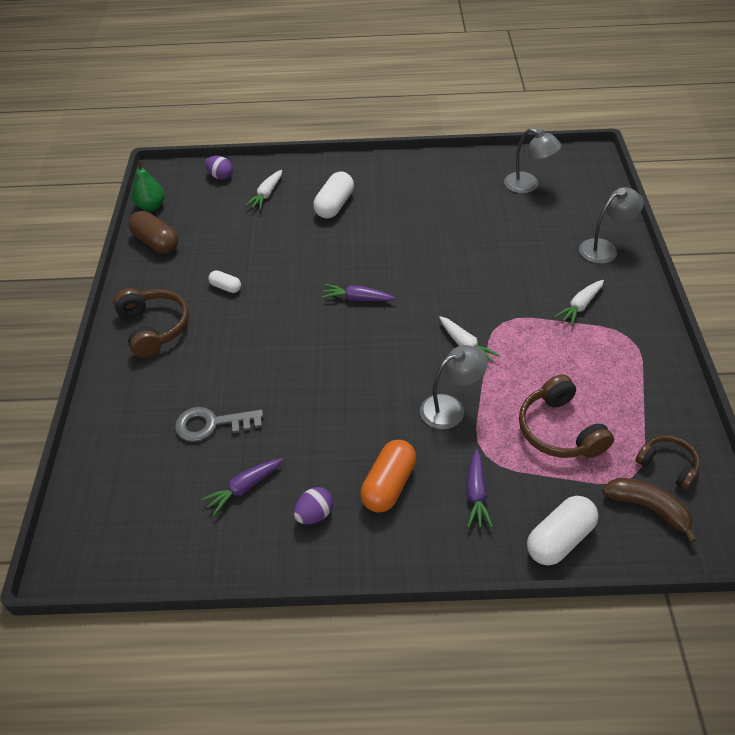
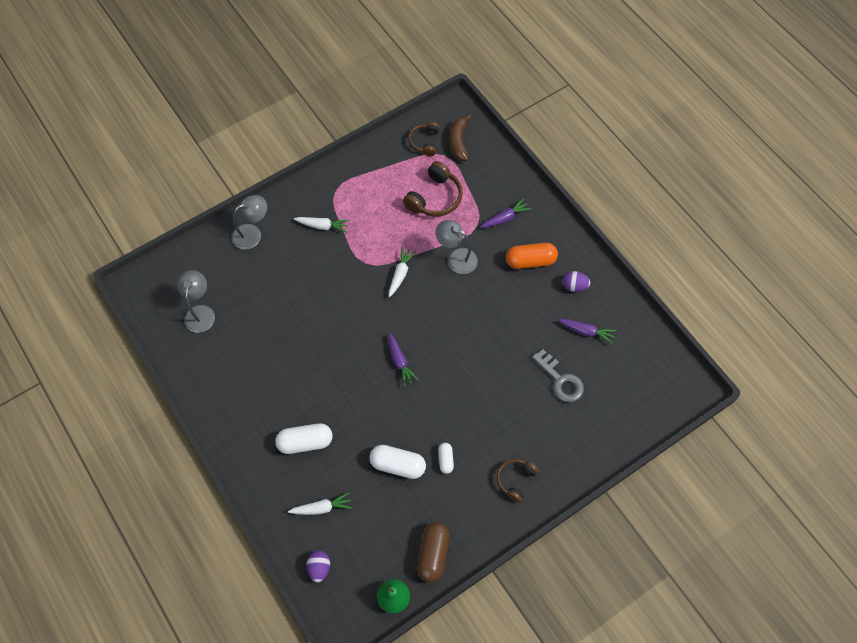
camera: 125 degrees left, 15 degrees up
(154, 328) = (515, 480): brown headphones -> brown headphones, size x0.63
(560, 539) = (505, 171): white capsule -> white capsule (398, 465)
(604, 248) = (252, 234): grey lamp -> grey lamp turned 120 degrees clockwise

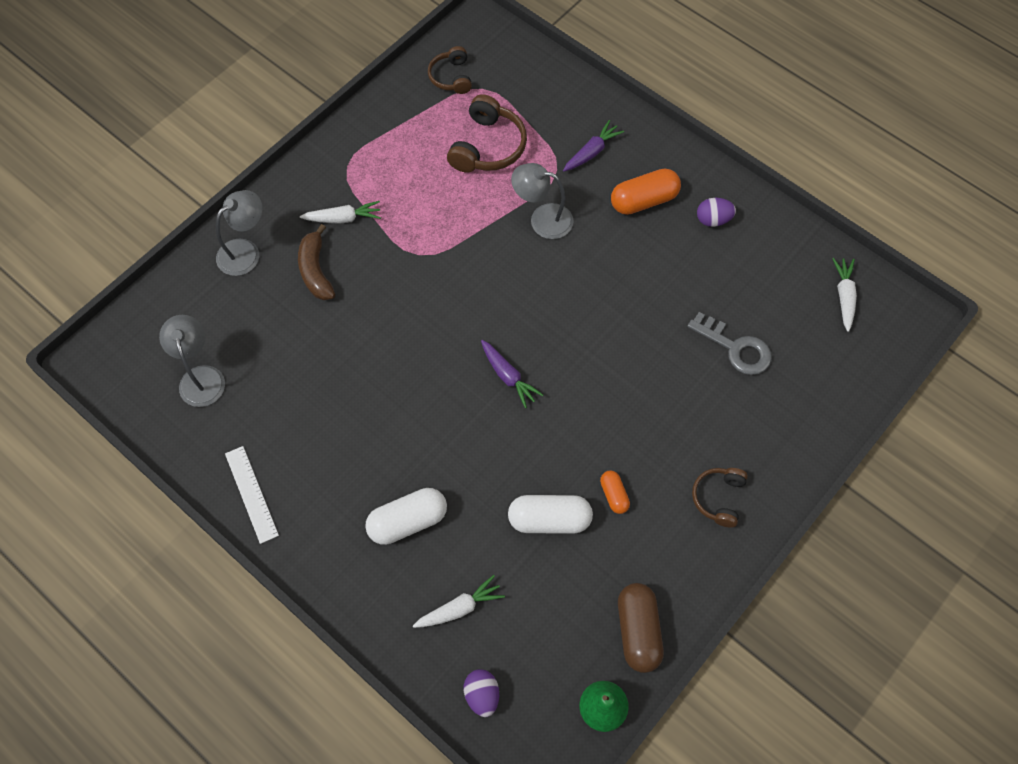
camera: 15 degrees left, 0 degrees up
(211, 398) = (251, 494): none -> white ruler
(400, 274) = (472, 258): white carrot -> white carrot (844, 296)
(445, 460) = (614, 495): white capsule -> orange capsule
(459, 142) = (497, 67): brown banana -> brown banana (316, 271)
(586, 331) = (748, 275): purple carrot -> none

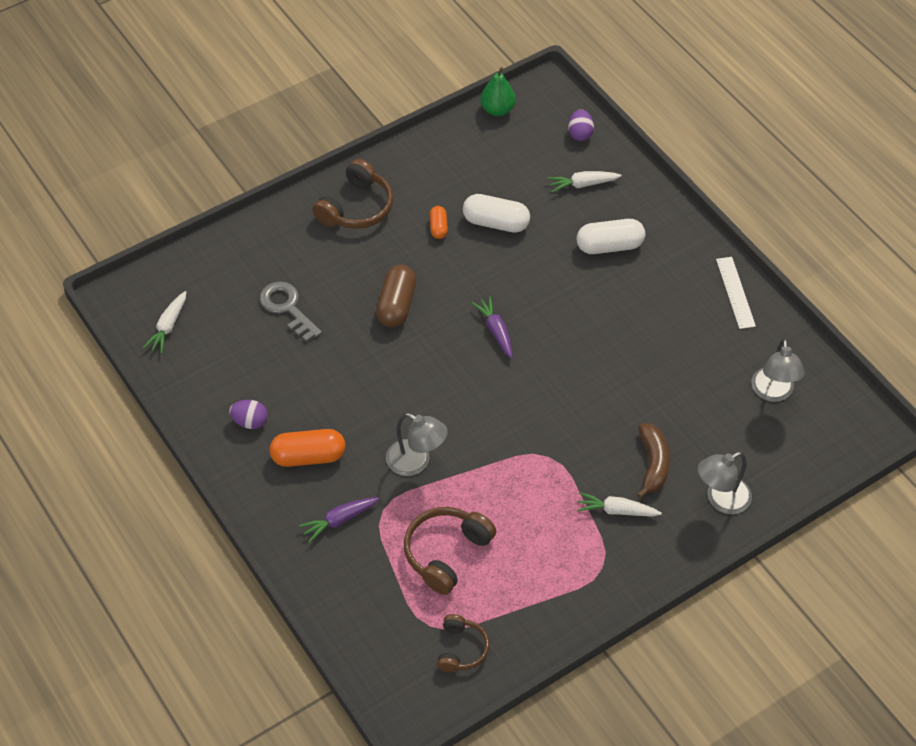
camera: 165 degrees left, 10 degrees down
(638, 631) = (454, 144): brown capsule -> brown capsule (396, 305)
(718, 498) = (356, 207): brown headphones -> brown headphones, size x1.60

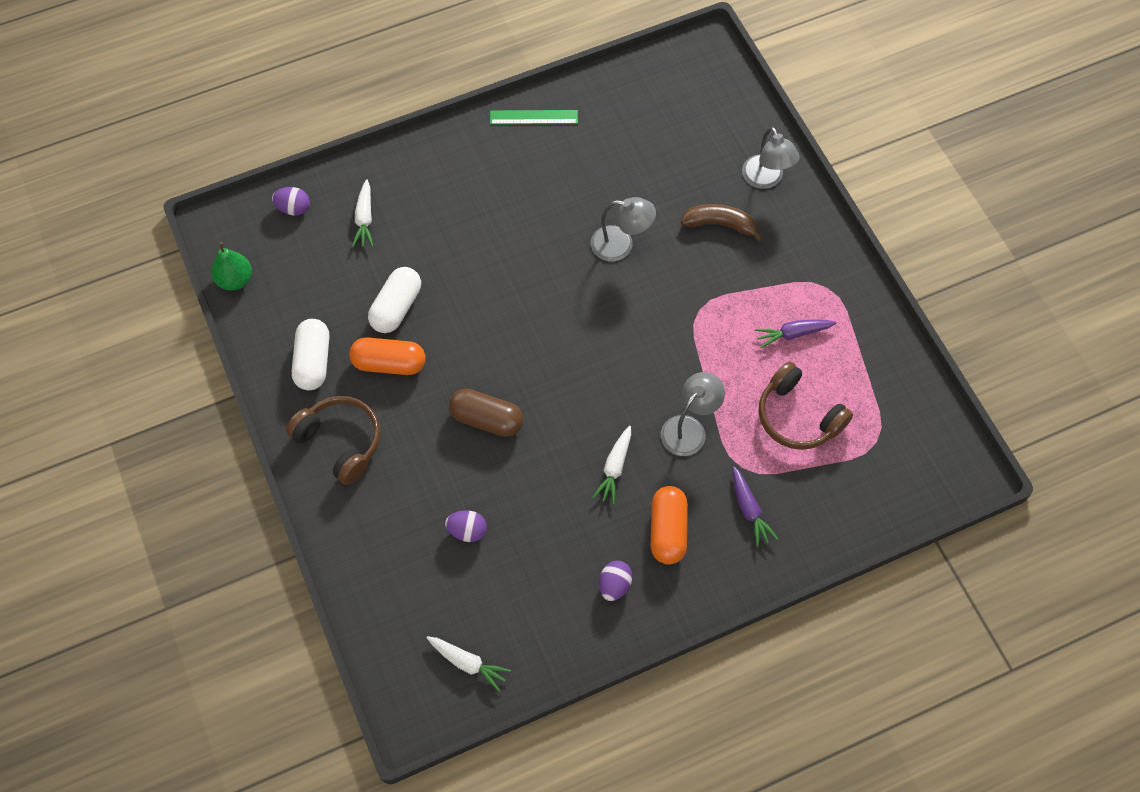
camera: 80 degrees left, 10 degrees up
(287, 308) = (467, 531): grey key -> purple egg
(438, 227) = (389, 363): orange capsule -> orange capsule, size x1.82
(461, 649) = (903, 419): brown headphones -> none
(495, 331) = (539, 331): purple carrot -> purple carrot (793, 334)
(609, 246) = (452, 210): white capsule -> white capsule (313, 361)
(616, 510) = (767, 264): white carrot -> white carrot (614, 468)
(735, 292) = (533, 117): white ruler -> green ruler
(773, 392) = (655, 113): grey lamp -> grey lamp (621, 245)

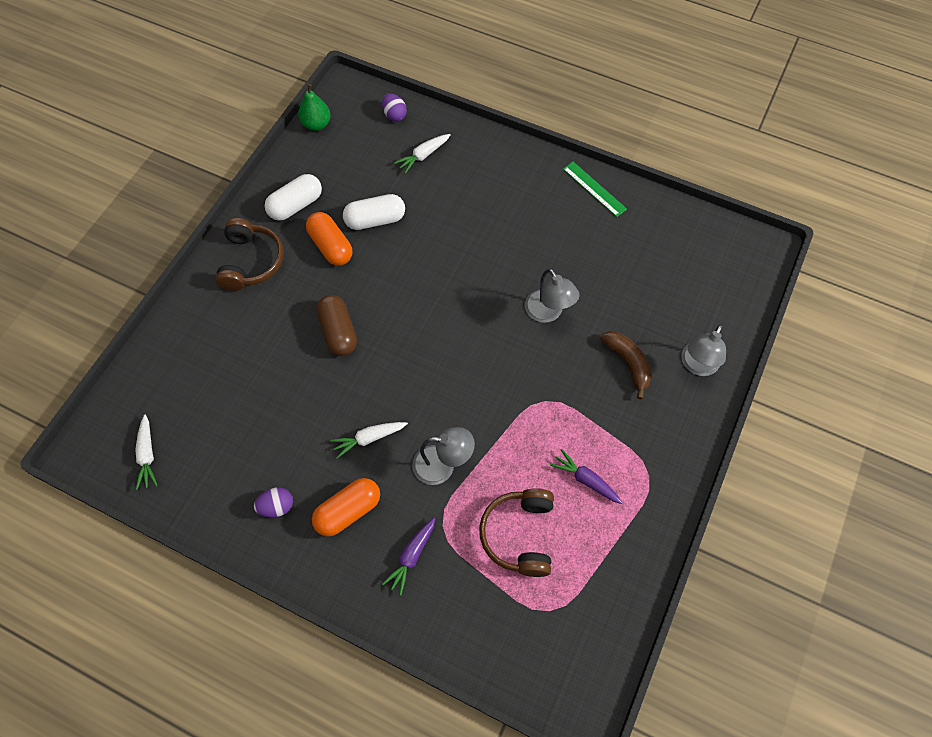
camera: 50 degrees right, 0 degrees up
(467, 531) = (245, 382): purple egg -> none

